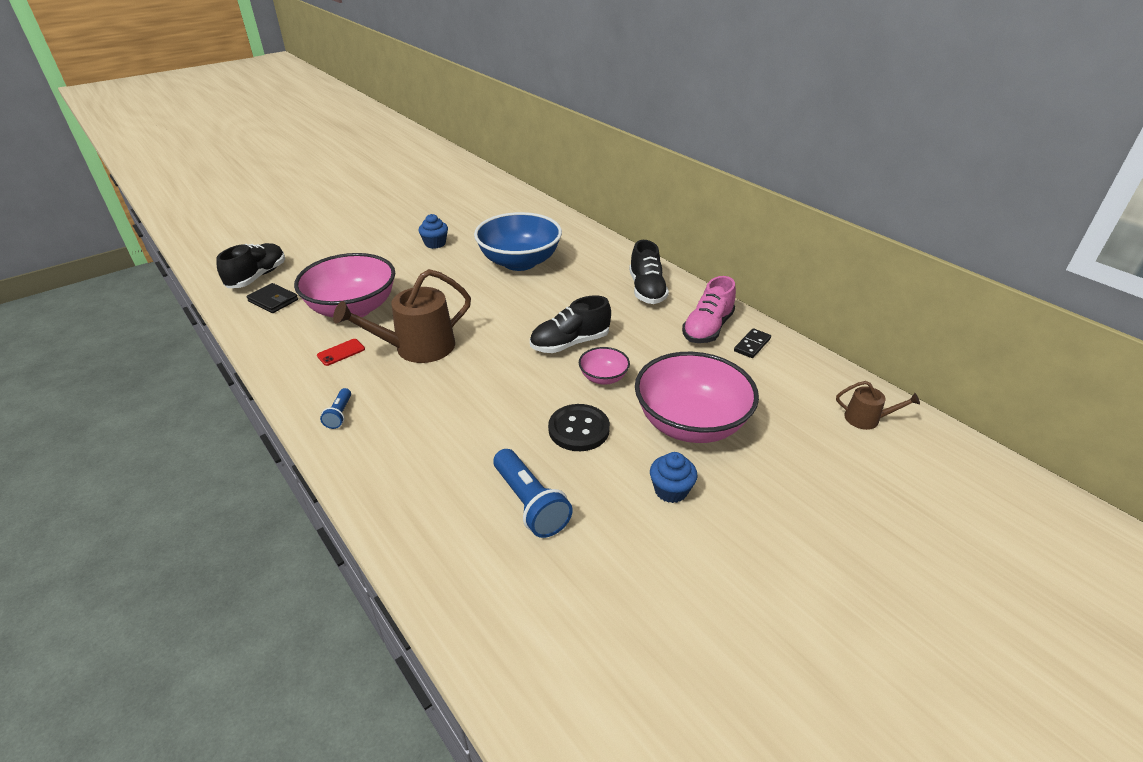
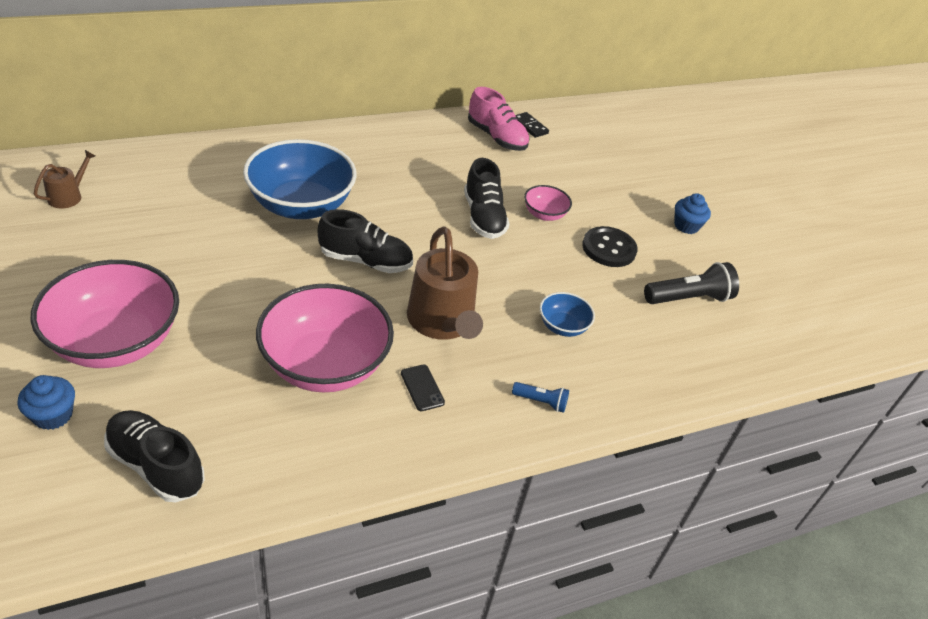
camera: 80 degrees left, 5 degrees up
(273, 300) = (250, 448): black wallet -> none
(341, 352) = (422, 388): red phone -> black phone
(435, 243) = (196, 261): blue cupcake -> blue cupcake (53, 415)
(440, 413) = (562, 326): none -> blue bowl
(530, 504) = (689, 298): blue flashlight -> black flashlight
(646, 290) = (415, 145): black shoe -> black shoe (365, 261)
(690, 423) = (617, 191): pink bowl -> pink bowl (116, 342)
(866, 419) = (633, 119): brown watering can -> brown watering can (68, 196)

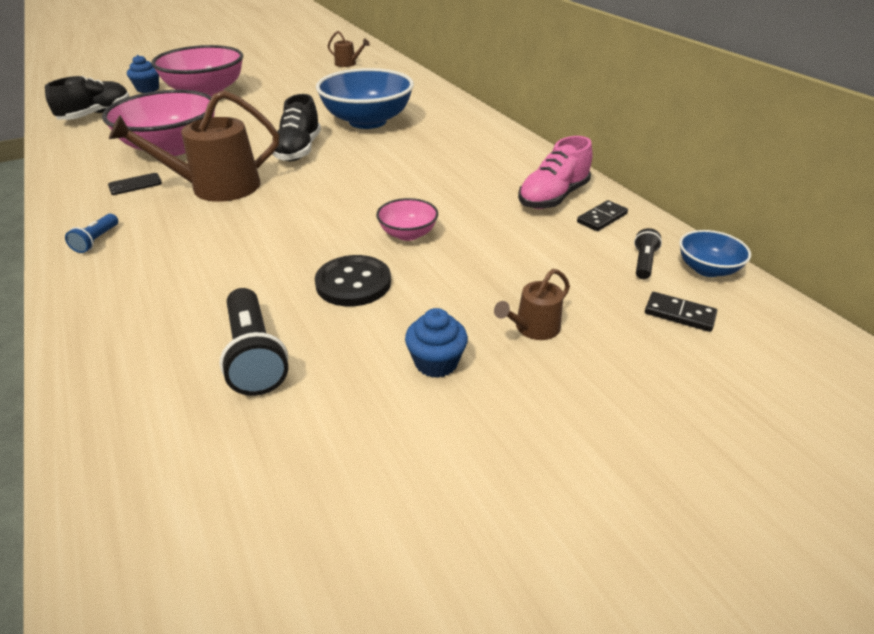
camera: 90 degrees right, 5 degrees down
(483, 217) = (385, 198): black shoe -> none
(562, 326) = (204, 250): blue bowl -> blue bowl (707, 269)
(586, 128) = (643, 262): none -> black flashlight
(637, 134) = (679, 314): none -> black domino
(653, 185) = (533, 328): none -> brown watering can

